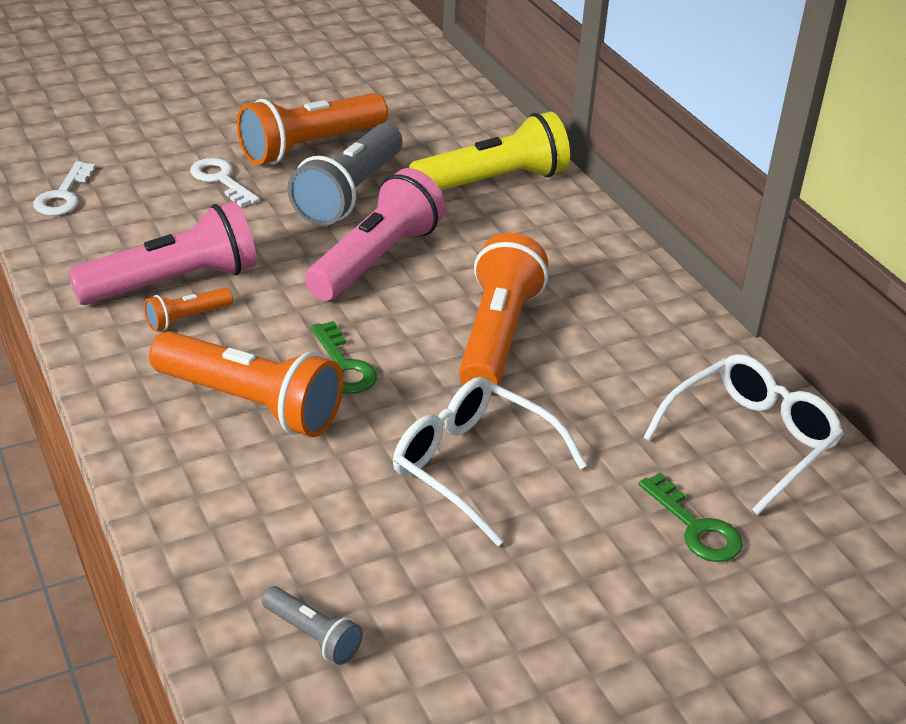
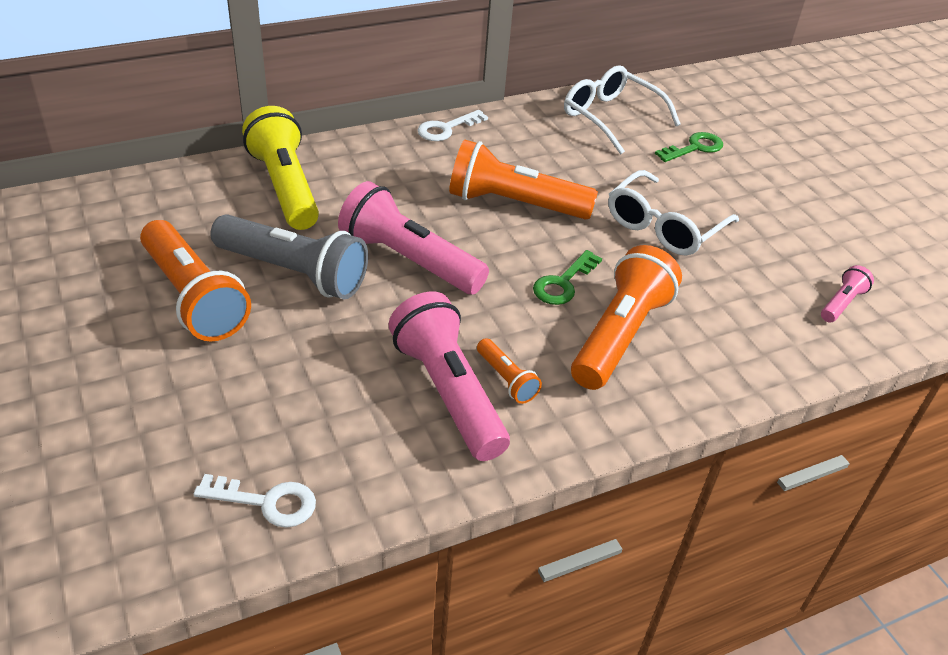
camera: 90 degrees left, 5 degrees up
(221, 180) = (252, 364): white key -> white key (446, 129)
(312, 635) = (842, 303): grey flashlight -> pink flashlight
(343, 366) = (563, 283): green key -> green key turned 150 degrees clockwise

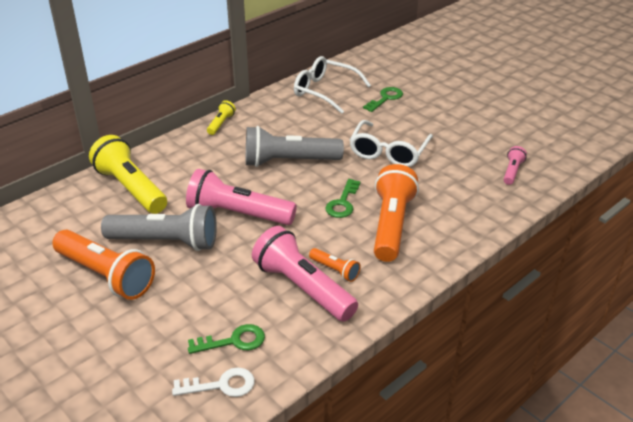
camera: 15 degrees left, 5 degrees down
(315, 442) = (234, 341): none -> green key
(446, 129) = (221, 124): white key -> yellow flashlight
(514, 204) = (289, 161): orange flashlight -> grey flashlight

